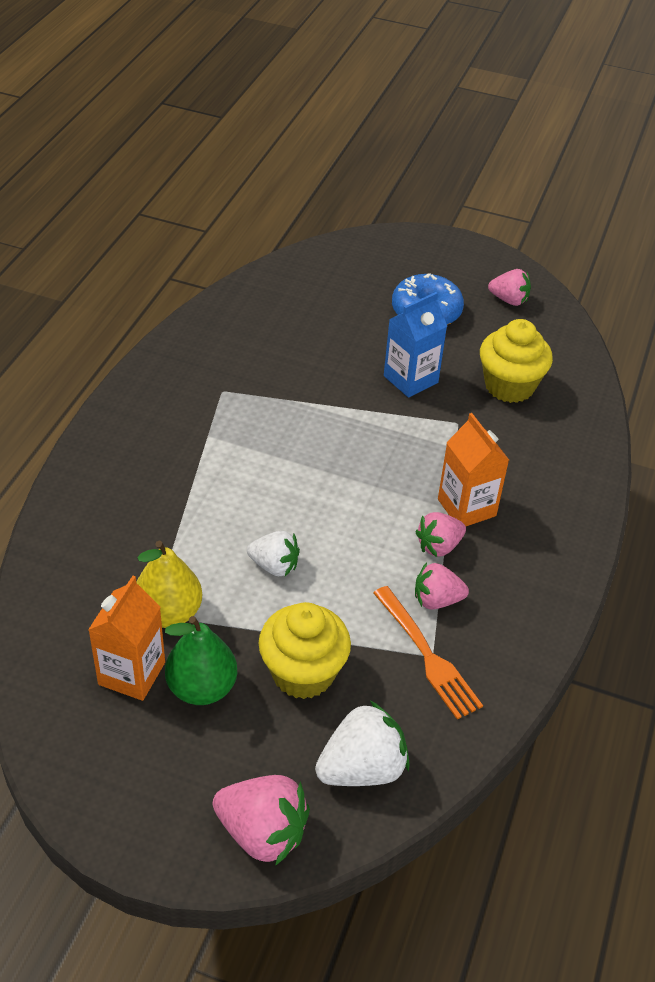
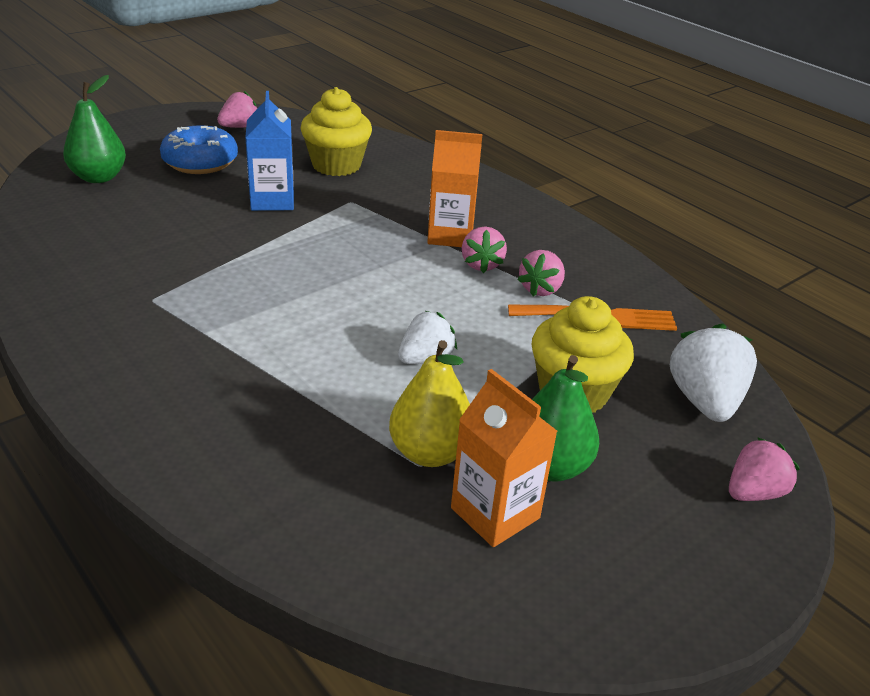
camera: 60 degrees left, 10 degrees down
(262, 833) = (753, 492): pink strawberry -> pink strawberry, size x0.65
(347, 277) = (99, 177): none -> green pear

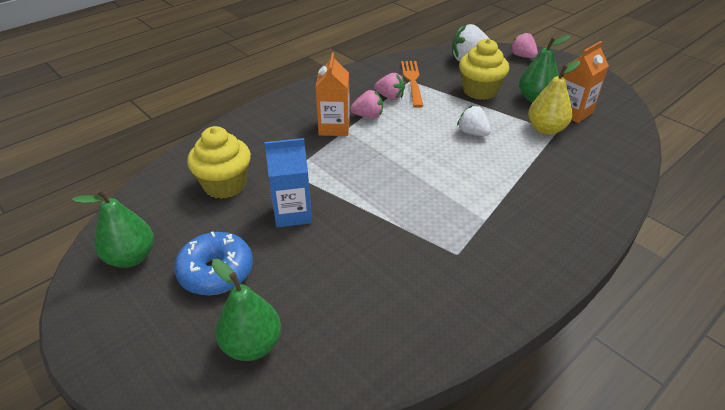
camera: 90 degrees left, 5 degrees up
(240, 127) = (131, 257): pink strawberry -> green pear

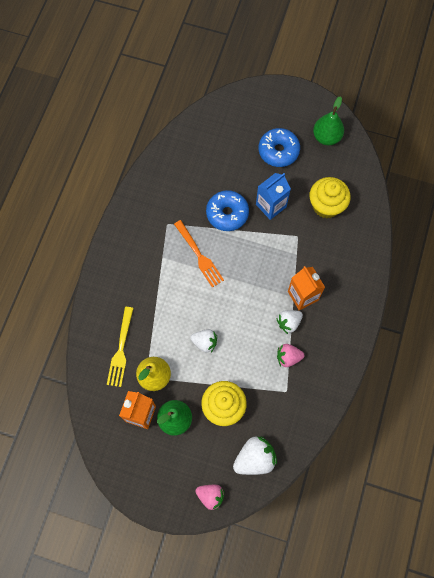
camera: 150 degrees right, 30 degrees up
(252, 345) = (231, 127): green pear -> none
(359, 229) = (227, 213): none -> blue donut
(368, 116) = (288, 323): pink strawberry -> white strawberry
(412, 81) = (284, 392): orange fork -> orange fork (199, 255)
(581, 160) = (121, 350): none -> yellow fork

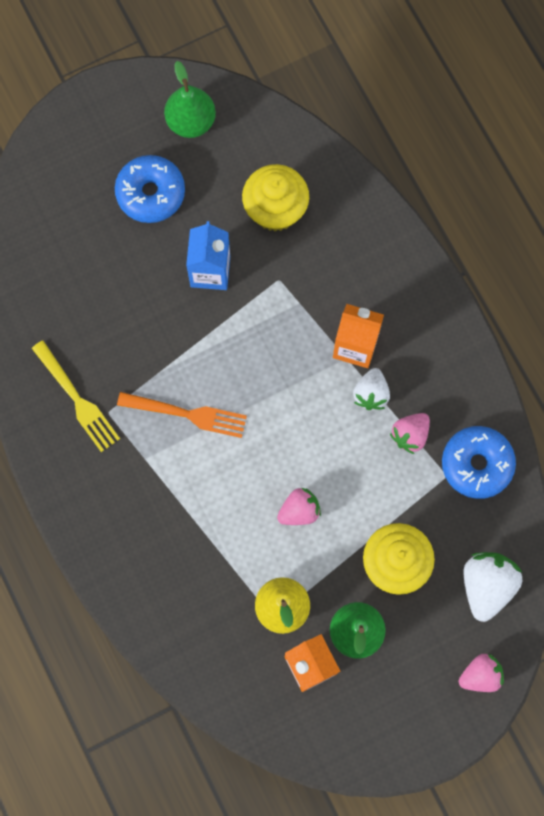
camera: 45 degrees left, 5 degrees up
(121, 350) = (211, 616): yellow fork -> yellow fork (77, 399)
(205, 342) = (299, 511): white strawberry -> pink strawberry
(227, 213) = (168, 330): blue donut -> blue donut (476, 464)

